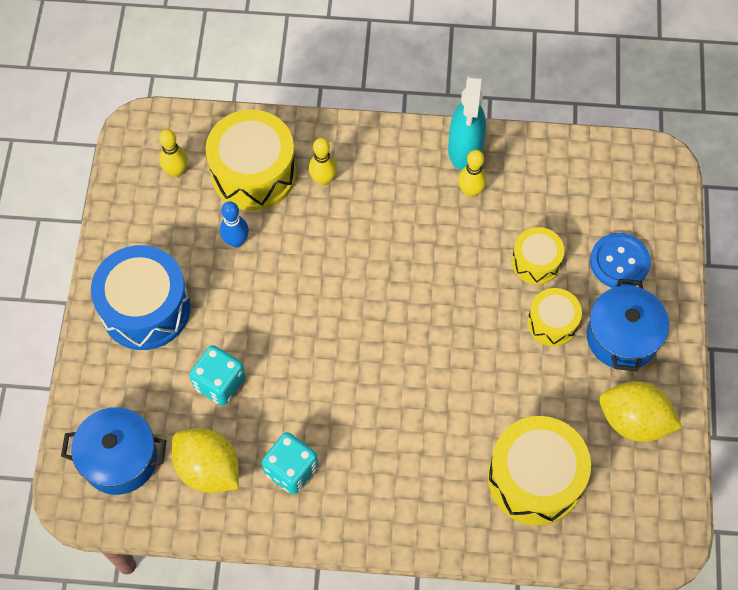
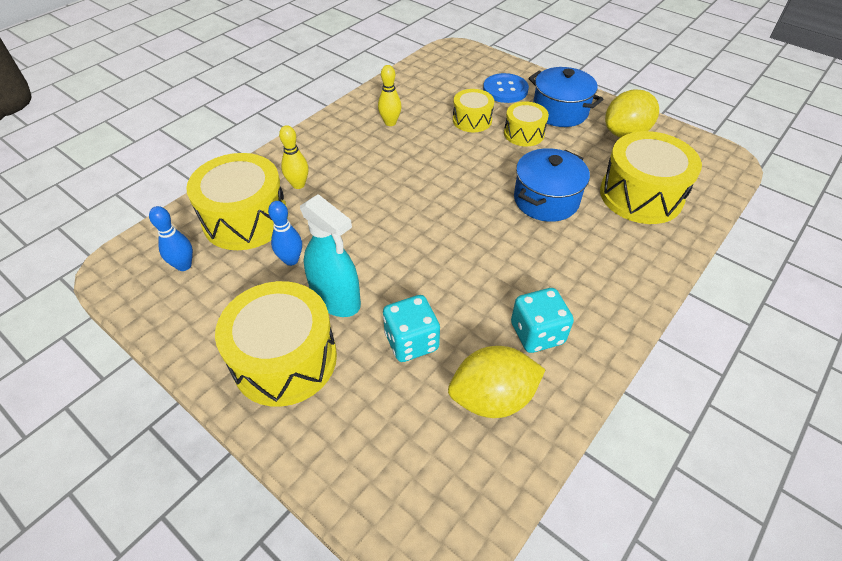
camera: 55 degrees left, 15 degrees down
(120, 459) = (424, 474): blue pot -> blue pot (546, 200)
(145, 308) = (285, 359): blue drum -> yellow drum
(176, 171) = (184, 265): yellow bowling pin -> blue bowling pin
(465, 149) = (357, 111): turquoise spray bottle -> turquoise spray bottle (336, 299)

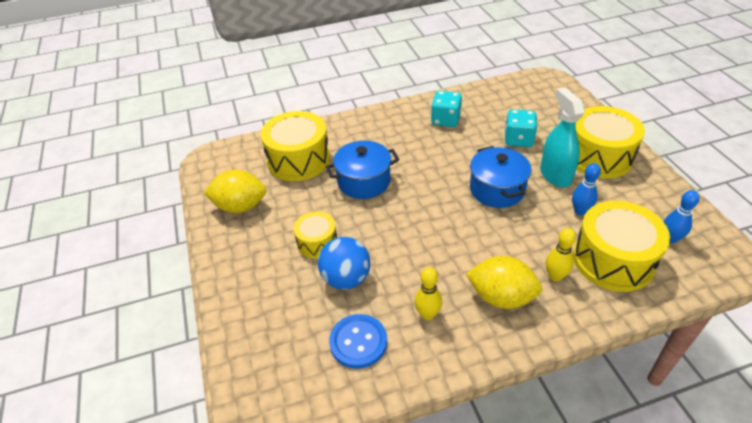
camera: 145 degrees left, 5 degrees down
(472, 120) = (346, 279): yellow drum -> blue ball
(492, 398) = (491, 107): yellow lemon -> yellow lemon (501, 297)
(505, 90) = (275, 304): blue button -> blue button (358, 342)
(560, 111) = (260, 251): blue pot -> blue pot (497, 189)

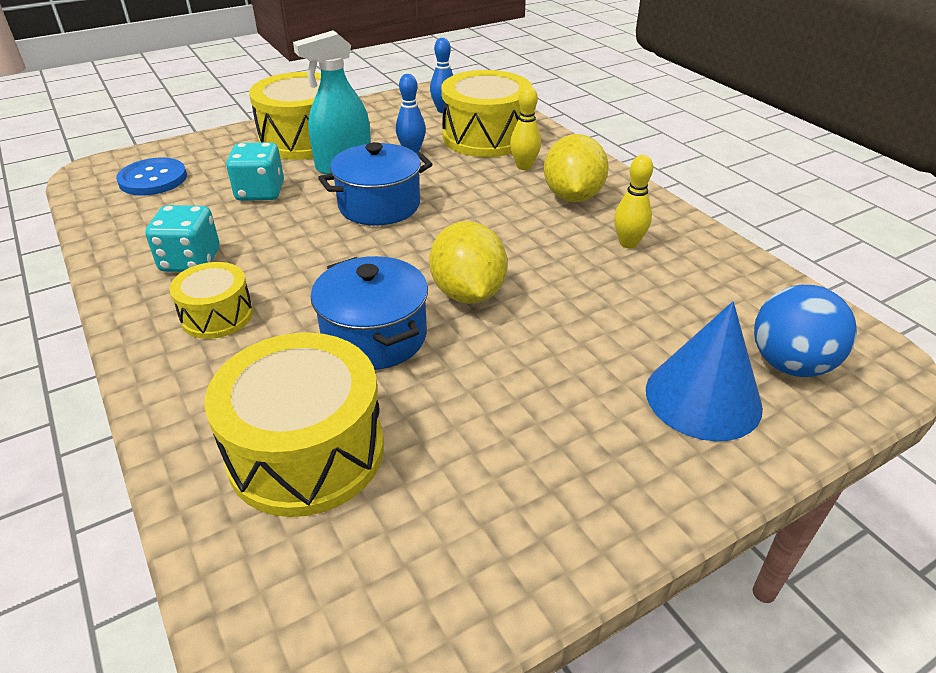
camera: 105 degrees left, 5 degrees down
(240, 206) = (486, 521): yellow lemon -> yellow lemon (468, 293)
(269, 302) = (703, 398): none -> blue cone
(317, 242) = (547, 368): yellow drum -> yellow drum (217, 315)
(346, 279) = (609, 320): blue ball -> blue ball (790, 364)
(358, 342) = (707, 292): blue button -> blue button (153, 179)

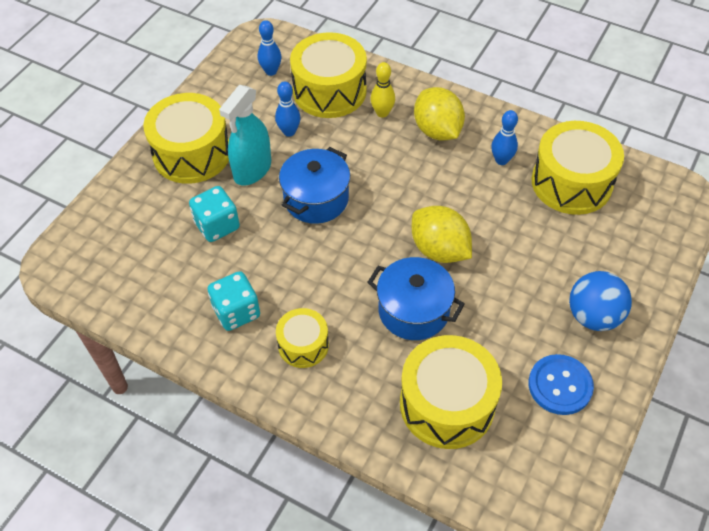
camera: 30 degrees left, 15 degrees up
(153, 179) = (117, 251): blue button -> blue button (560, 385)
(628, 243) = (501, 160): yellow bowling pin -> blue bowling pin
(703, 398) = (614, 262): blue cone -> none
(707, 293) = (571, 183): none -> yellow drum
(790, 364) = (642, 217): blue ball -> blue ball (593, 316)

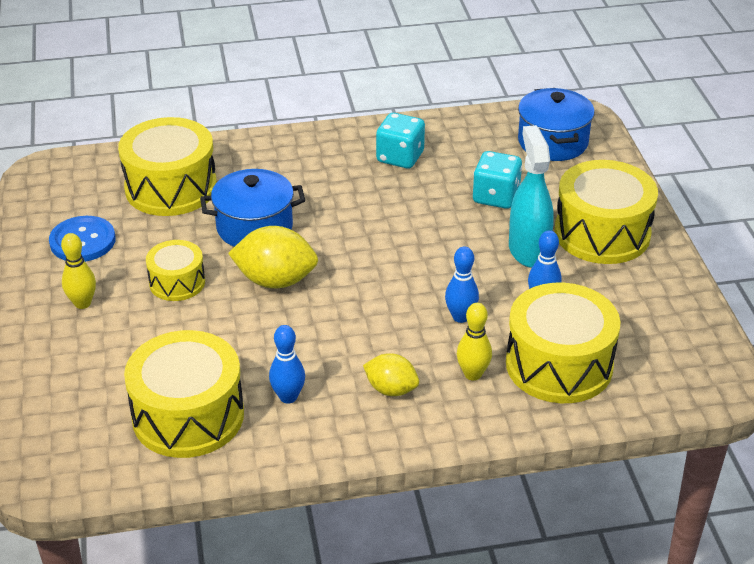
camera: 140 degrees right, 15 degrees down
(271, 71) = (649, 349): blue bowling pin -> blue bowling pin (460, 317)
(303, 345) = (322, 165): yellow drum -> yellow drum (177, 282)
(316, 199) = (437, 260): blue pot -> blue pot (552, 142)
(437, 130) = (391, 389): yellow lemon -> yellow lemon, size x0.62
(593, 316) = (82, 303): blue ball -> yellow bowling pin

